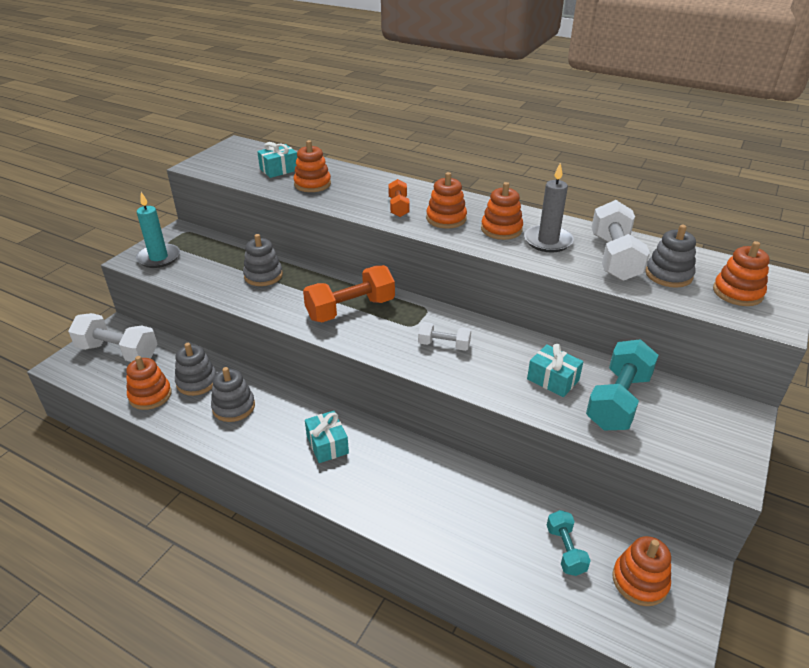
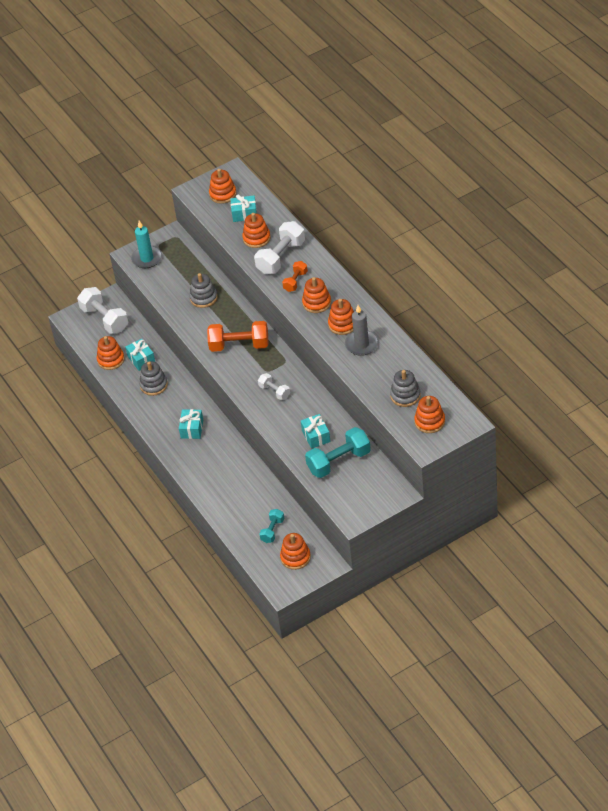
camera: 35 degrees right, 10 degrees up
(197, 382) = (141, 359): grey stacking toy -> turquoise gift
(238, 161) = (223, 194): none -> orange stacking toy
(614, 258) = (388, 372): white dumbbell -> white dumbbell (281, 257)

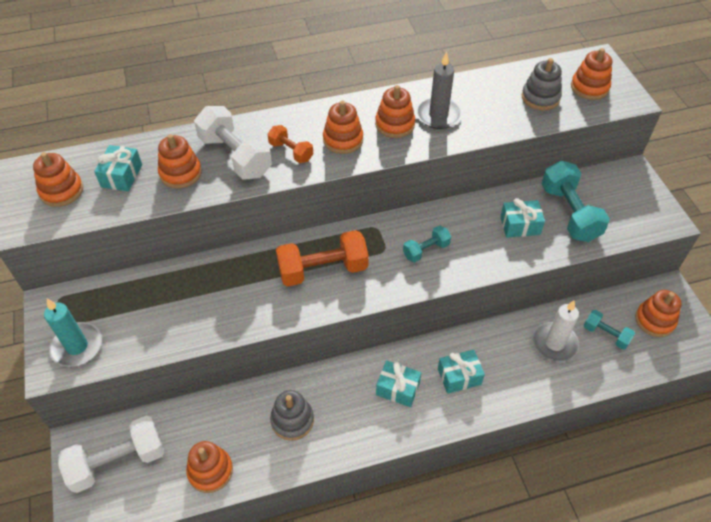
camera: 80 degrees left, 5 degrees up
(141, 359) = (232, 426): turquoise gift -> turquoise gift (459, 376)
(203, 298) = (207, 291): grey stacking toy -> none
(239, 345) = (323, 270): orange dumbbell -> orange dumbbell turned 60 degrees clockwise
(255, 503) = (554, 343): none -> white candle
(274, 391) = (426, 250): white dumbbell -> turquoise dumbbell

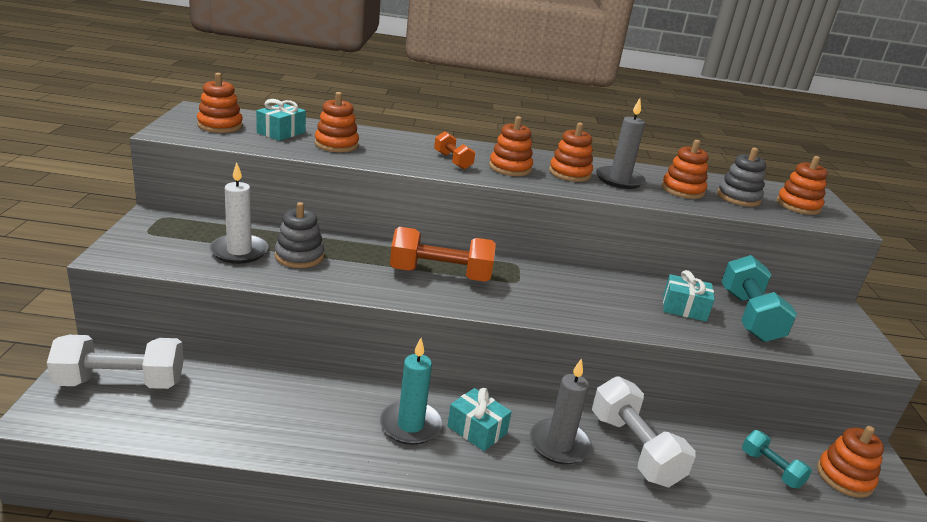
camera: 15 degrees right, 25 degrees down
(77, 346) = (150, 249): turquoise candle -> turquoise candle (410, 425)
(210, 471) = (211, 425): orange stacking toy -> orange stacking toy (682, 190)
(235, 156) = (396, 150): white dumbbell -> white dumbbell (634, 449)
(292, 420) = (335, 415): grey stacking toy -> grey stacking toy (299, 256)
(426, 250) = (564, 294): turquoise dumbbell -> none
(459, 376) = (559, 444): turquoise gift -> grey candle
(554, 343) = (697, 454): white candle -> white candle (239, 251)

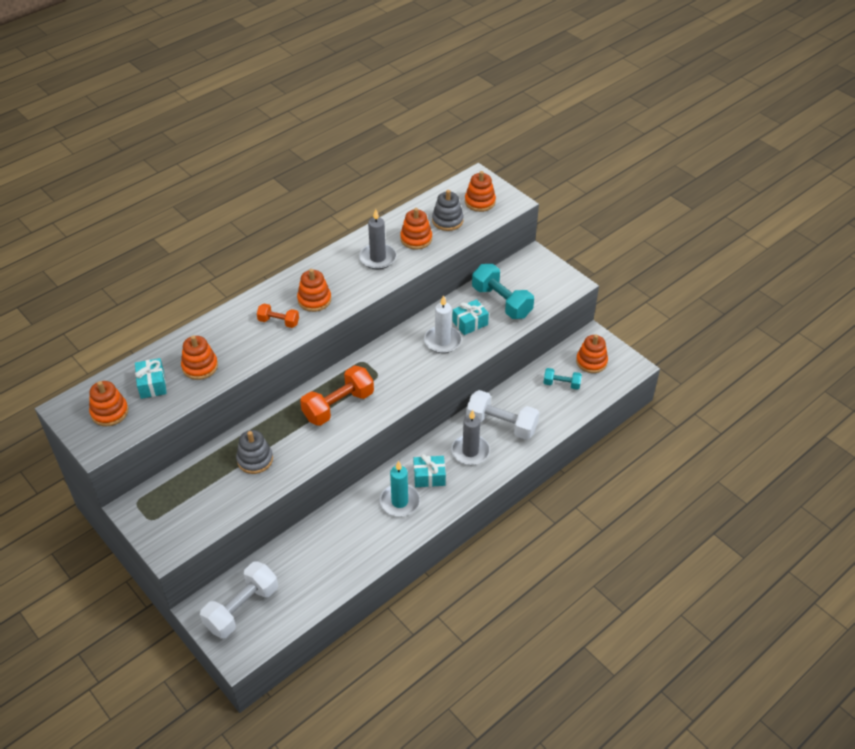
camera: 40 degrees left, 20 degrees up
(239, 251) = (221, 486): white candle -> white candle (442, 341)
(569, 173) = (348, 275): orange stacking toy -> none

